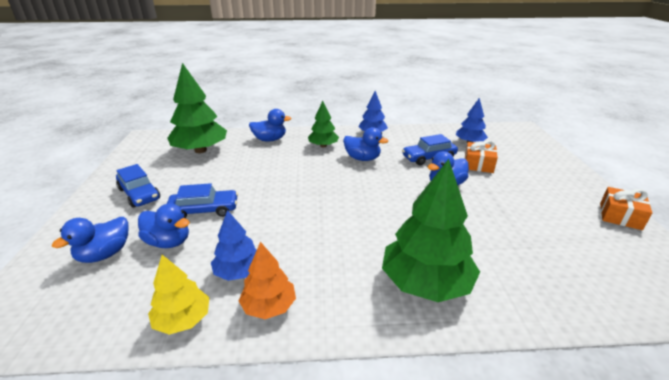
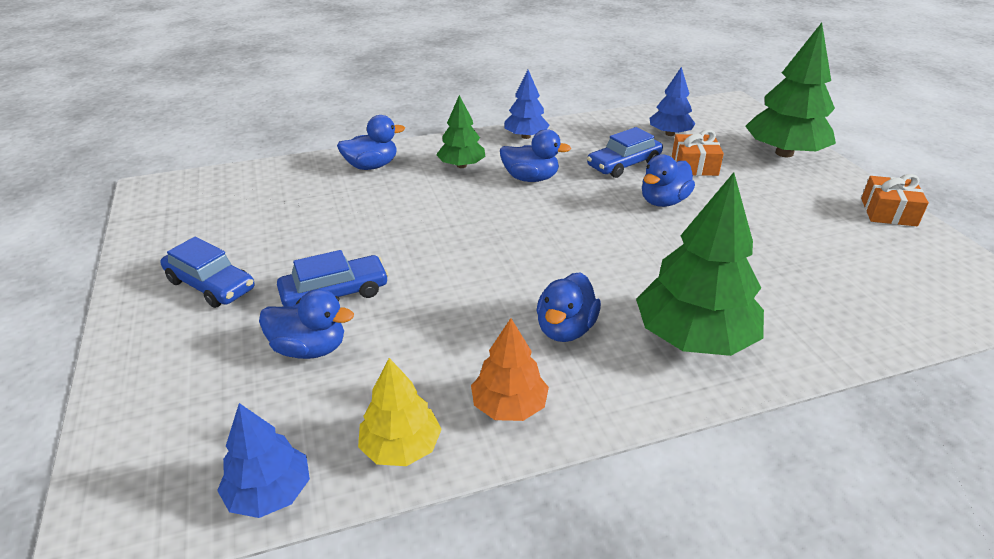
camera: 15 degrees left, 5 degrees up
(105, 254) = (220, 384): blue duck -> blue duck (565, 329)
(200, 150) = (267, 198): green tree -> green tree (784, 153)
(239, 272) = (441, 370): blue tree -> blue tree (270, 493)

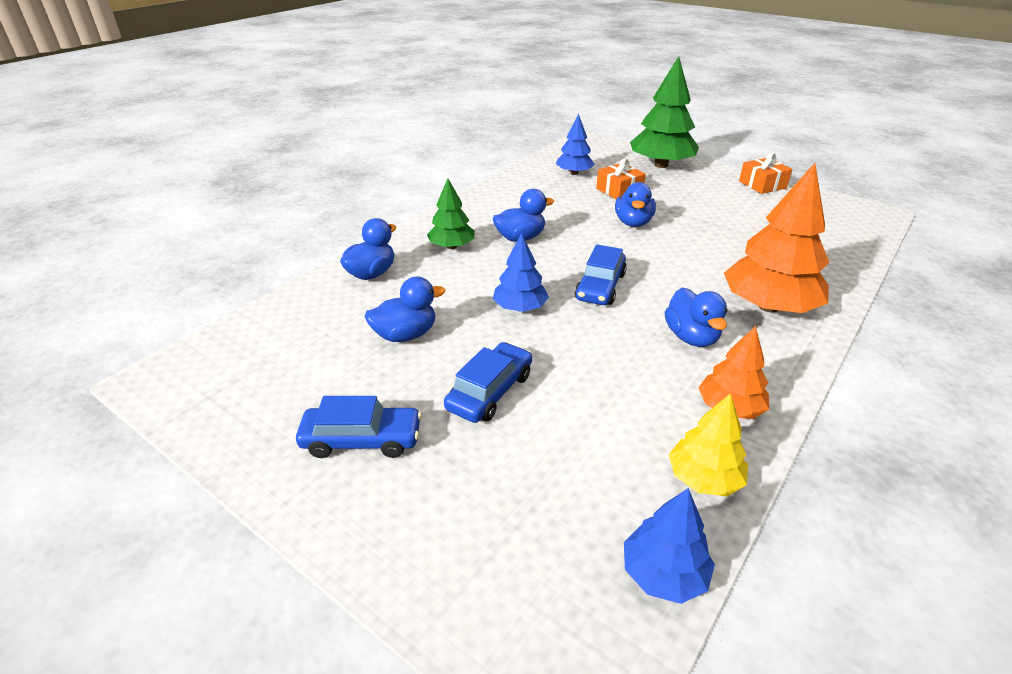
camera: 35 degrees left, 0 degrees up
(310, 348) = (533, 446): blue duck -> blue duck (405, 335)
(526, 136) = (472, 206): blue tree -> blue tree (520, 308)
(623, 164) = (572, 205): blue car -> blue car (600, 286)
(693, 337) = (768, 306): green tree -> orange tree

